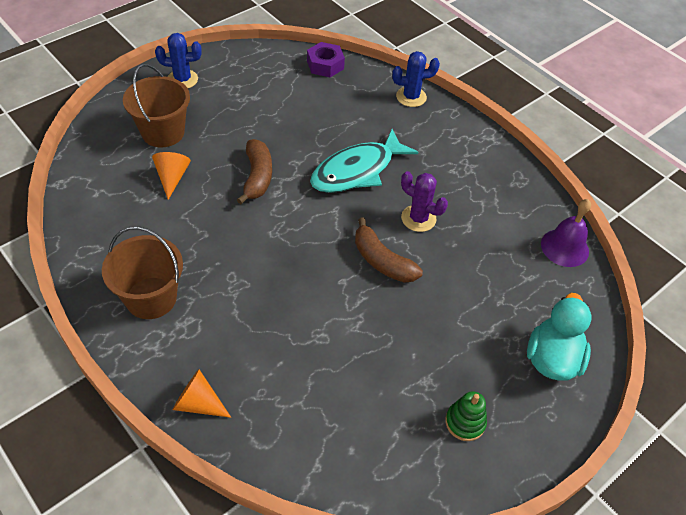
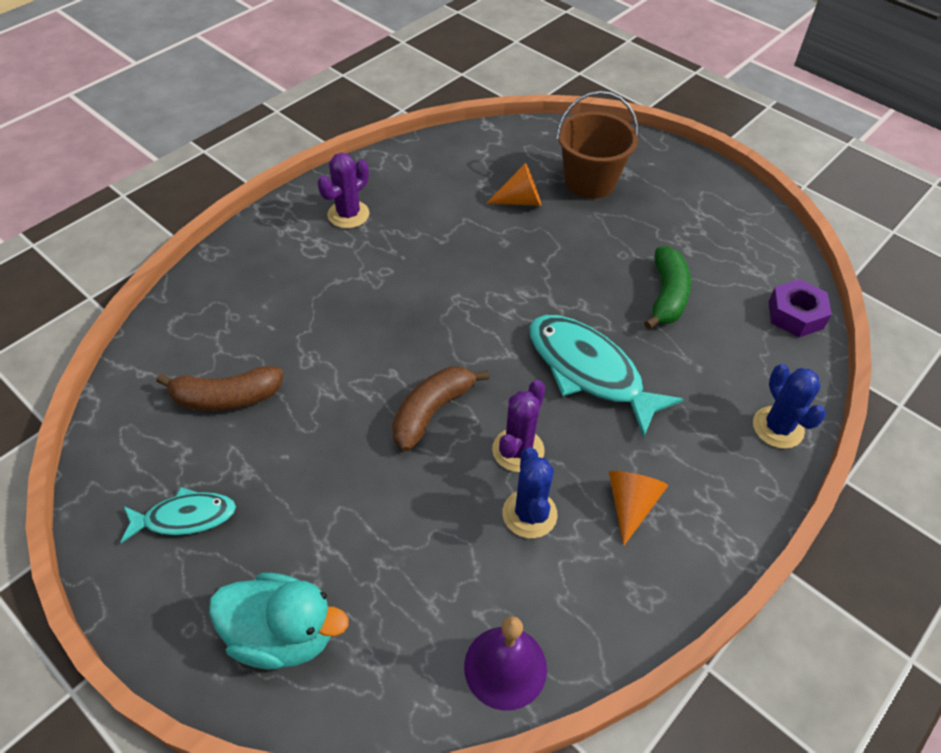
camera: 85 degrees right, 0 degrees up
(151, 298) = (348, 214): brown bucket -> purple cactus
(182, 79) = (688, 181): blue cactus -> blue cactus (529, 514)
(198, 403) = (222, 270): orange cone -> orange cone (630, 505)
(257, 177) = (544, 271): brown banana -> brown banana (226, 398)
(296, 118) = (666, 296): none -> green banana
(465, 422) = (185, 517): green stacking toy -> turquoise fish

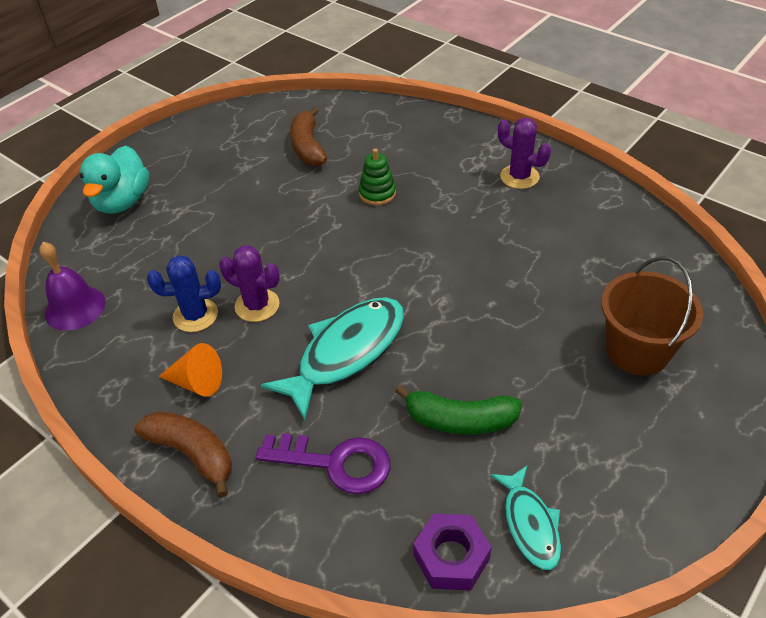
camera: 90 degrees right, 5 degrees down
(185, 517) = (211, 148): turquoise fish -> turquoise fish (530, 524)
(344, 332) = (377, 193): none -> green stacking toy
(432, 411) = (297, 251): brown banana -> brown banana (192, 454)
(520, 201) = (580, 291): orange cone -> none
(720, 385) = (335, 463): none -> purple key
(778, 427) = (278, 514): blue cactus -> none

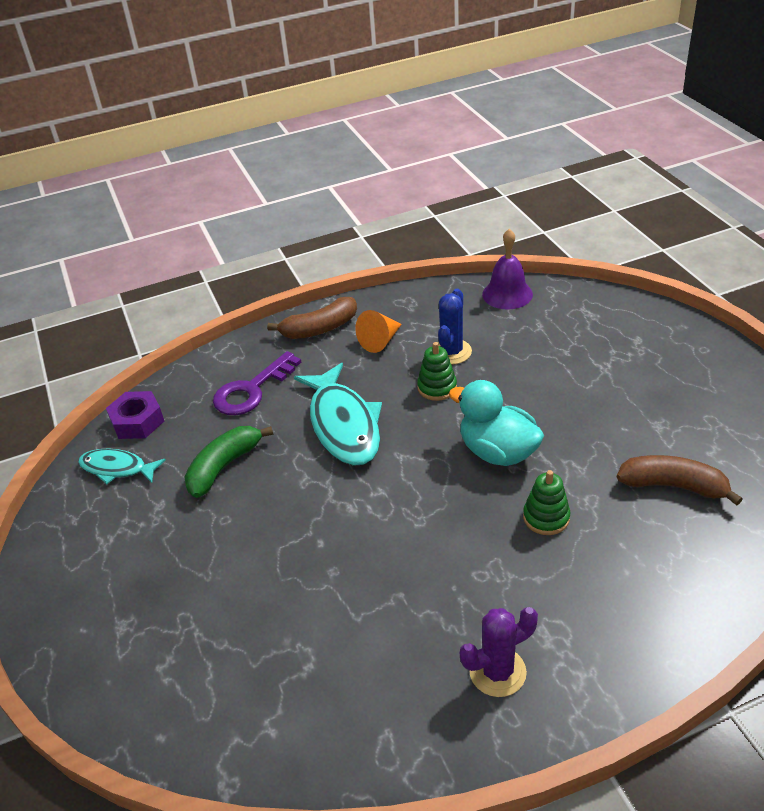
camera: 120 degrees right, 5 degrees down
(122, 202) = (640, 333): turquoise duck -> turquoise duck (497, 452)
(257, 305) = (437, 387): purple cactus -> green stacking toy
(637, 351) = (177, 625): brown bucket -> none

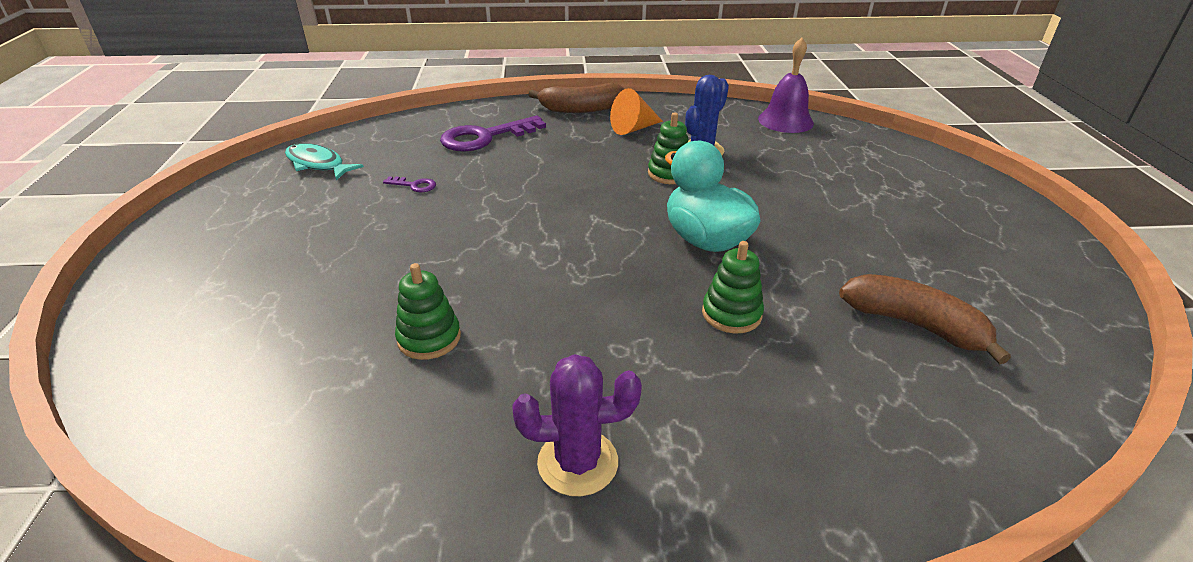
camera: 15 degrees right, 5 degrees down
(137, 421) = (365, 137): purple nut -> none
(224, 466) = (414, 185): green banana -> purple key
(337, 612) = (429, 338): none -> green stacking toy
(343, 424) = (554, 181): turquoise fish -> none

